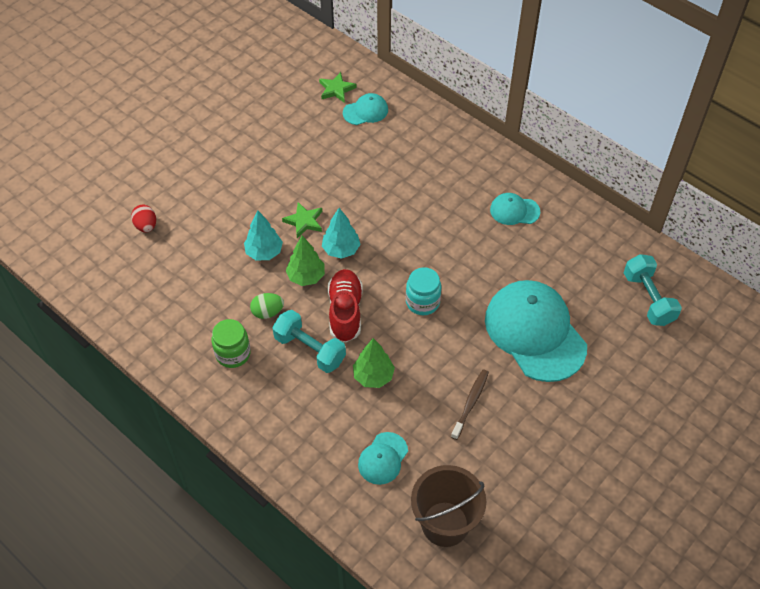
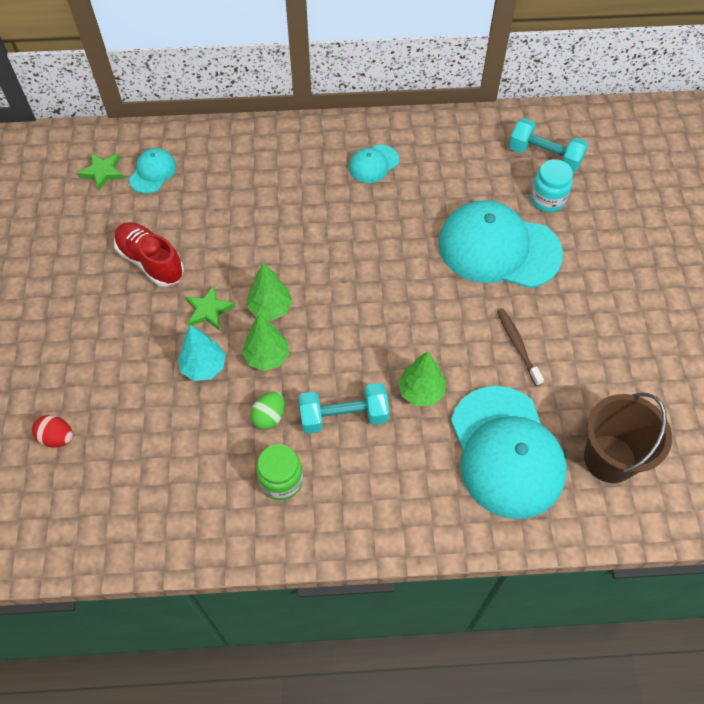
camera: 45 degrees left, 5 degrees up
(341, 250) = (270, 308): turquoise tree -> green tree
(345, 312) = (335, 358): red shoe -> red shoe (151, 262)
(383, 458) = (506, 452): turquoise cap -> turquoise cap, size x2.15
(422, 302) = (388, 296): turquoise jar -> turquoise jar (547, 199)

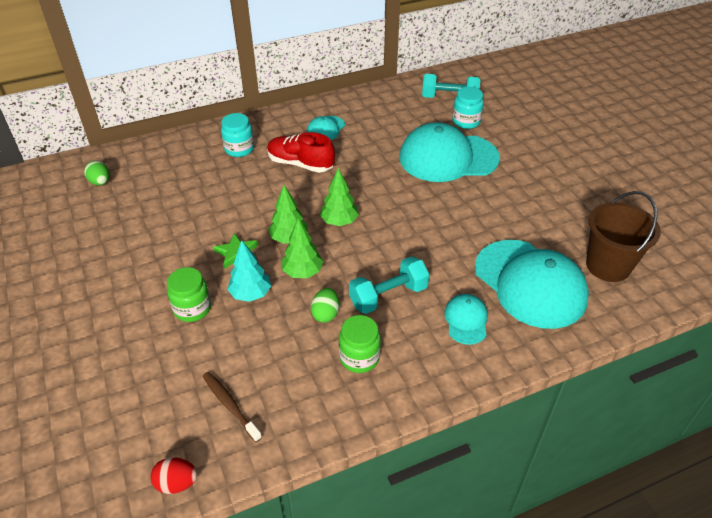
camera: 20 degrees left, 15 degrees down
(57, 438) = (135, 386): red egg -> red egg (177, 483)
(103, 172) = (100, 182): green star -> green egg
(140, 366) = (192, 309): none -> green jar
(151, 262) = (169, 232): red shoe -> red shoe (300, 164)
(153, 172) = (145, 173): turquoise cap -> turquoise cap (466, 320)
(264, 167) = (239, 149): none -> turquoise jar
(421, 391) = (441, 262): green tree -> green tree (339, 221)
(517, 345) = (497, 213): brown toothbrush -> brown toothbrush (230, 405)

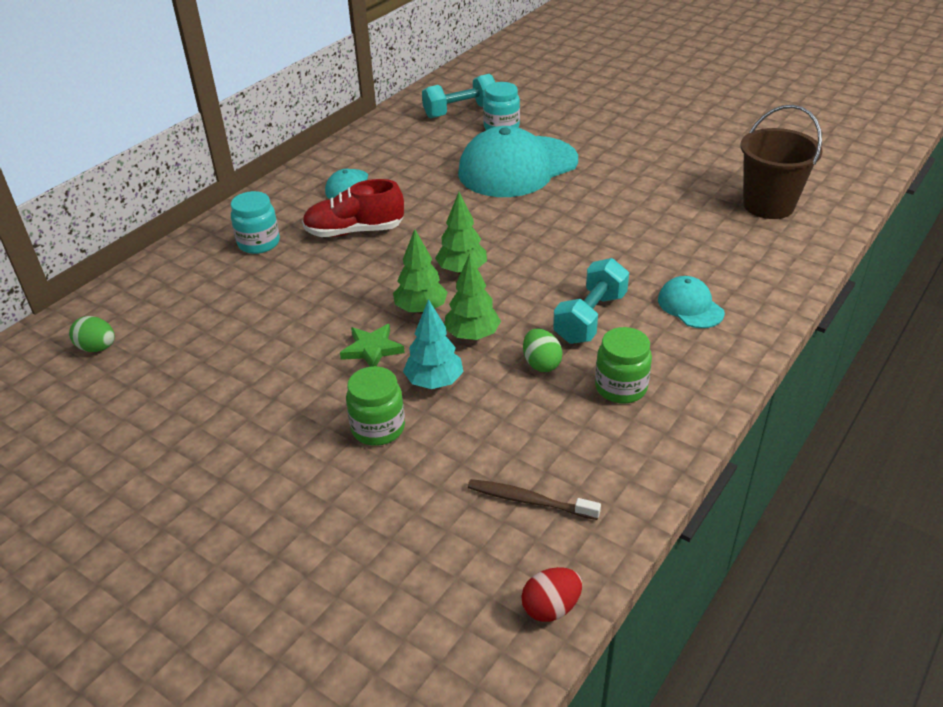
camera: 30 degrees left, 5 degrees down
(530, 283) = (716, 248): turquoise cap -> none

